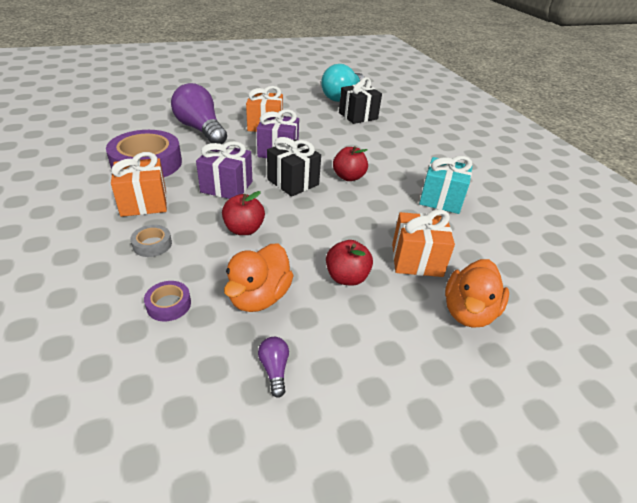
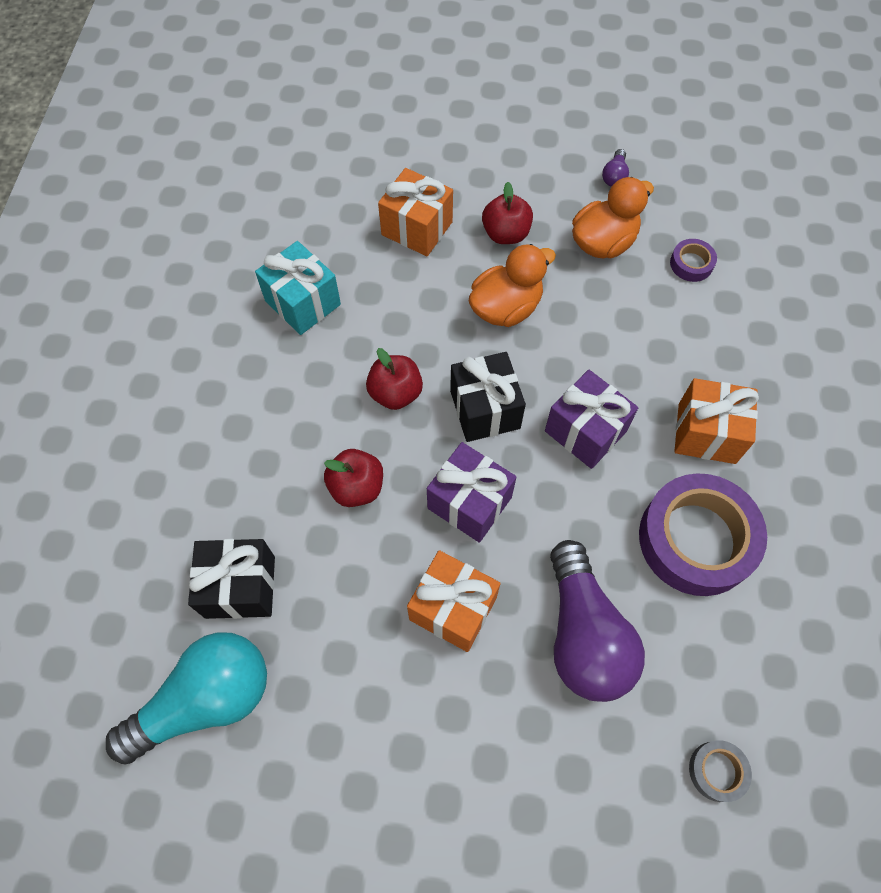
camera: 150 degrees left, 25 degrees up
(152, 244) = (701, 350): grey tape -> grey tape (717, 771)
(244, 229) = (588, 338): red apple -> red apple (356, 487)
(468, 312) = (416, 162): orange duck -> orange duck (506, 308)

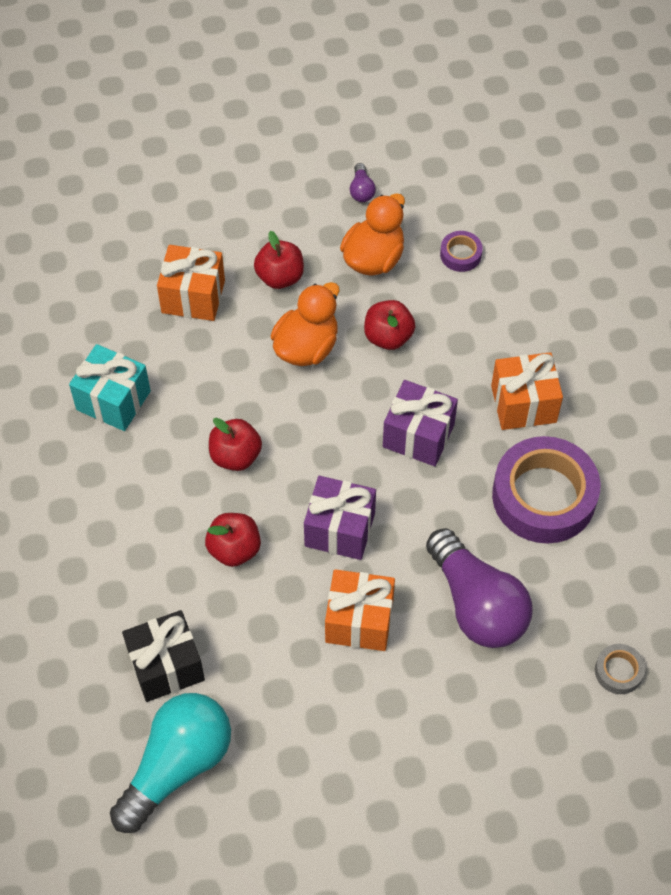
camera: 20 degrees left, 5 degrees down
(485, 409) = (322, 445): black gift -> none
(590, 322) = (388, 337): none -> red apple

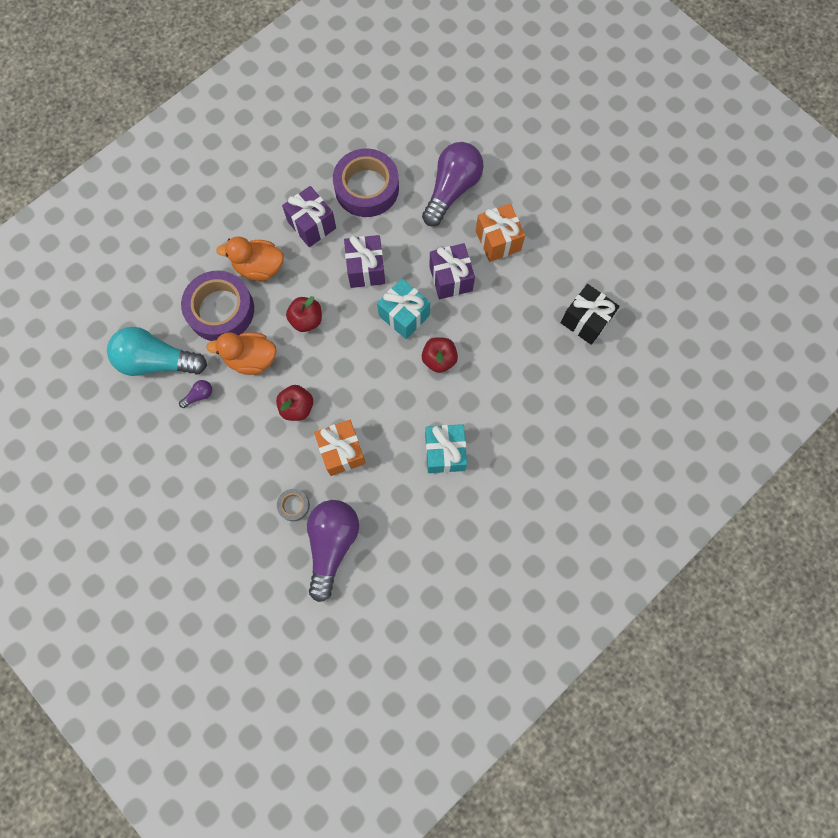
camera: 120 degrees left, 15 degrees up
(94, 239) = (332, 544): none -> purple light bulb
(177, 765) = (632, 284): turquoise light bulb -> turquoise light bulb (157, 361)
(234, 549) = (497, 326): red apple -> none
(306, 347) = (340, 362): orange duck -> orange duck (259, 267)
(323, 447) = (404, 315): none -> turquoise gift
(460, 254) = (220, 310): purple tape -> purple tape, size x2.29
(523, 404) = (312, 225): orange gift -> purple gift
(618, 671) = (447, 111): grey tape -> grey tape (294, 505)

